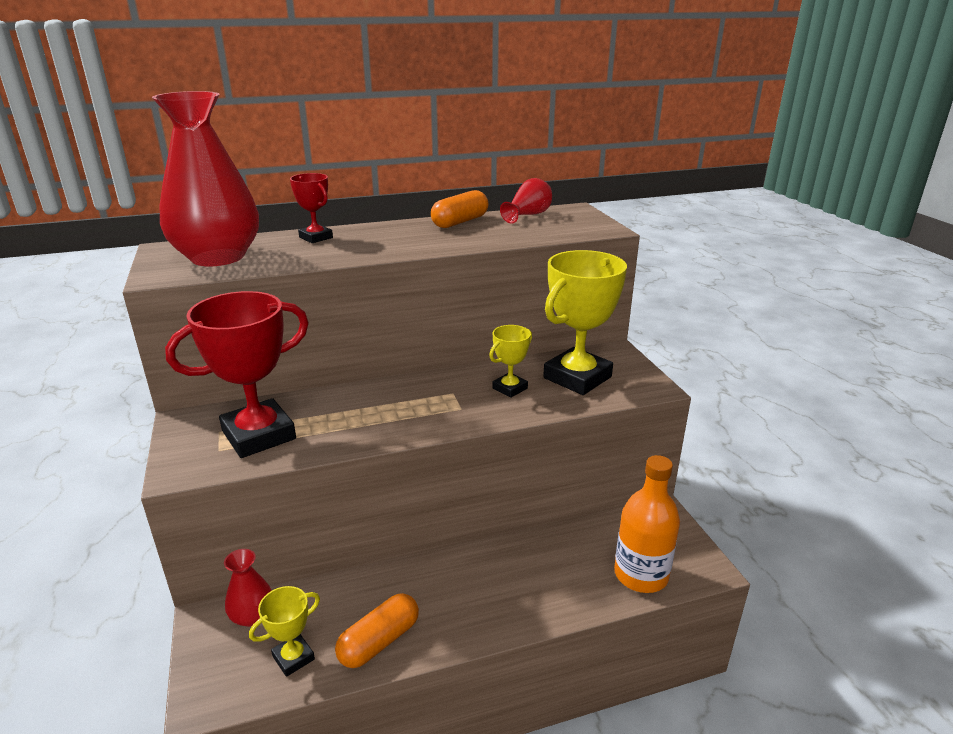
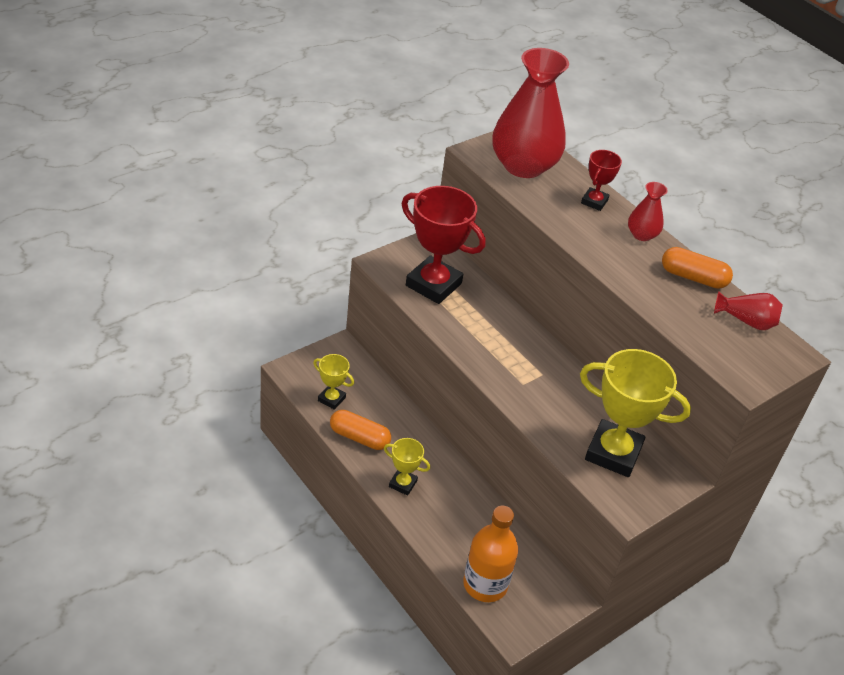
camera: 65 degrees right, 15 degrees up
(253, 616) = (353, 368): red vase -> red vase (642, 235)
(510, 388) = (569, 409): yellow trophy -> yellow trophy (403, 484)

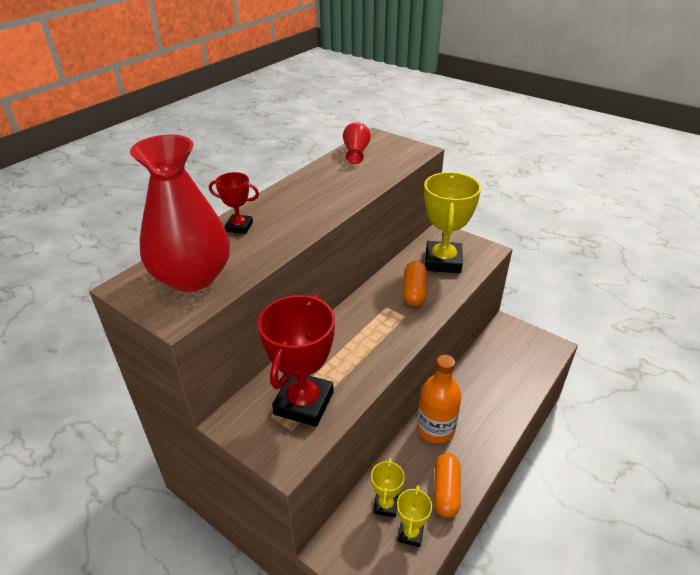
camera: 100 degrees left, 5 degrees down
(403, 484) = (476, 441): yellow trophy -> yellow trophy (385, 505)
(485, 584) = (530, 368): orange bottle -> orange bottle (435, 429)
(642, 235) = (277, 199): red vase -> none
(693, 277) = (320, 174): orange capsule -> orange capsule (414, 291)

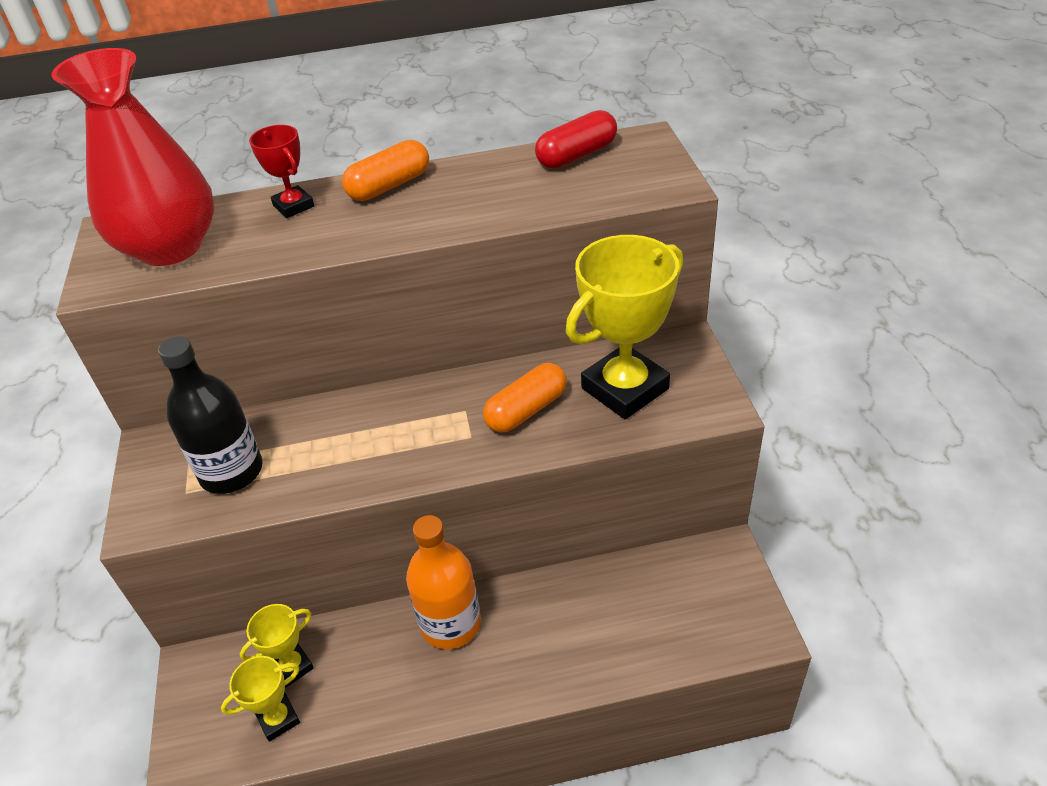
camera: 45 degrees right, 5 degrees up
(304, 403) = (231, 472): red trophy -> black bottle
(356, 152) = (577, 155): red vase -> red capsule
(446, 491) = (370, 705): orange capsule -> orange capsule (389, 186)

